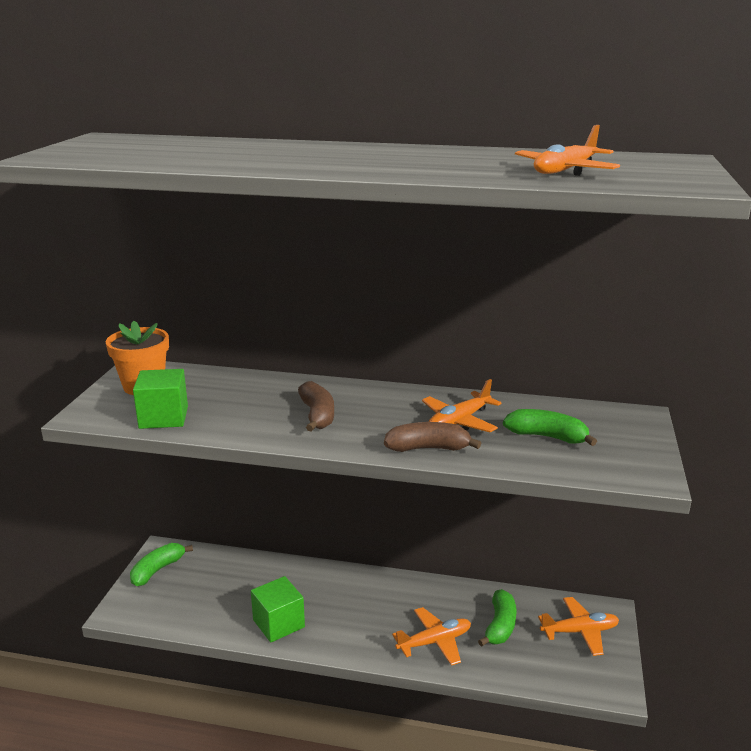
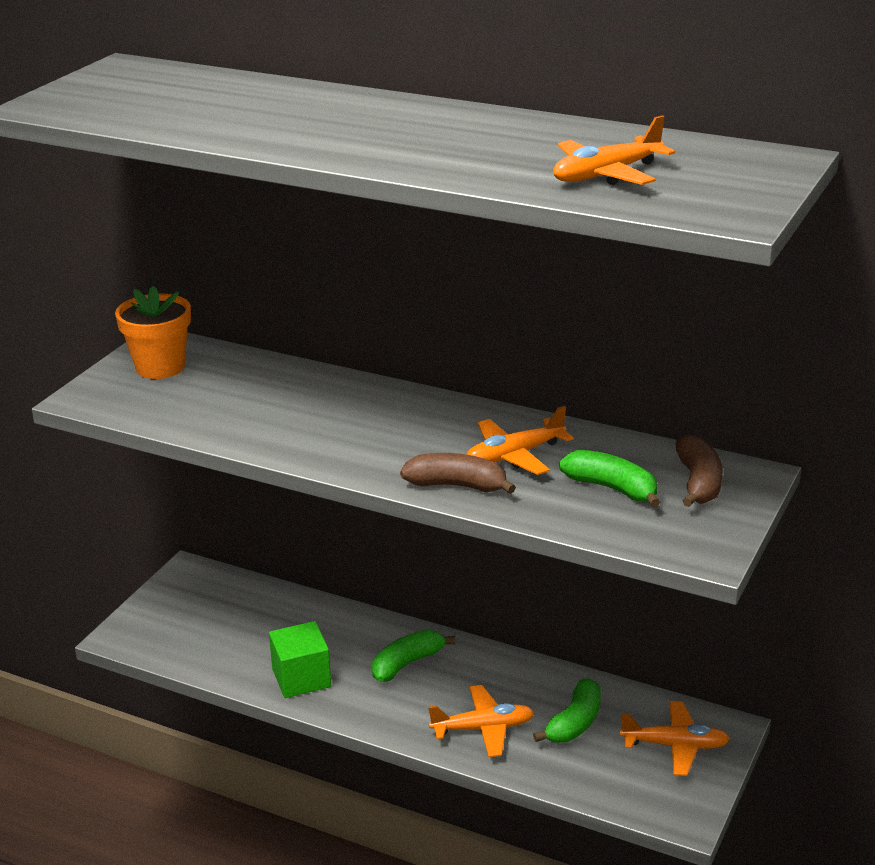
camera: 15 degrees right, 5 degrees up
(157, 570) = (177, 594): green banana -> green banana (407, 664)
(163, 417) = (169, 410): green cube -> none
(317, 415) = (347, 428): brown banana -> brown banana (698, 483)

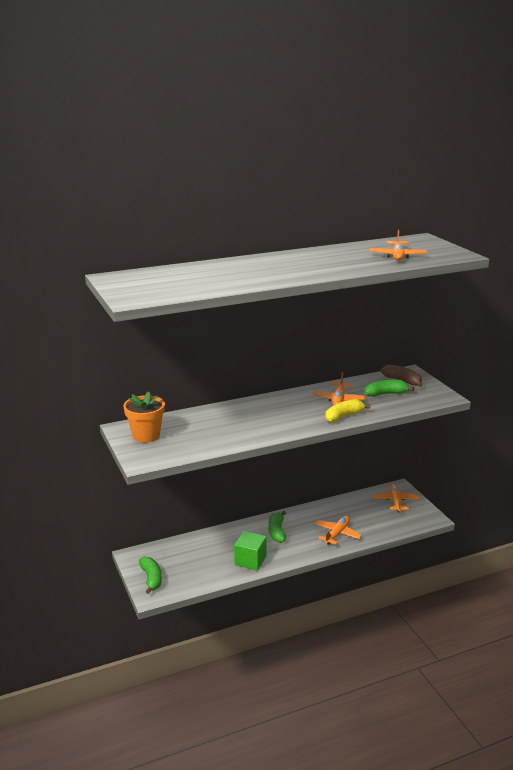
camera: 50 degrees left, 5 degrees down
(457, 485) = (343, 416): brown banana -> yellow banana
(574, 723) = (359, 514): green banana -> green banana (151, 578)
(675, 745) = (395, 501): orange plane -> orange plane turned 45 degrees counterclockwise

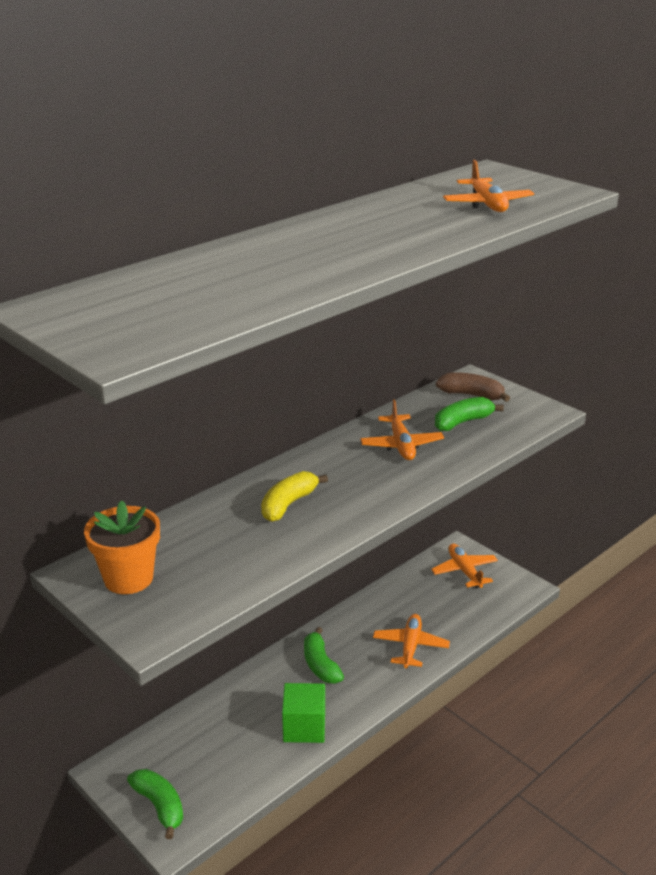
camera: 20 degrees left, 5 degrees up
(343, 416) = (427, 474): yellow banana -> yellow banana (288, 504)

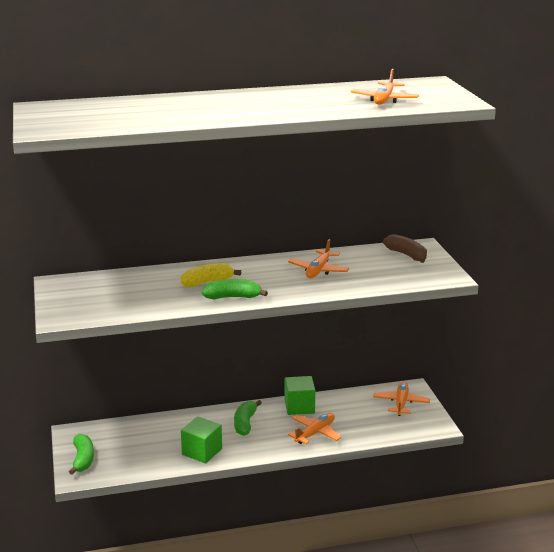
camera: 30 degrees right, 5 degrees down
(128, 578) = (78, 292): orange flower pot -> none
(361, 617) = (299, 407): none -> green cube
(462, 422) = (378, 268): green banana -> green banana (233, 297)

